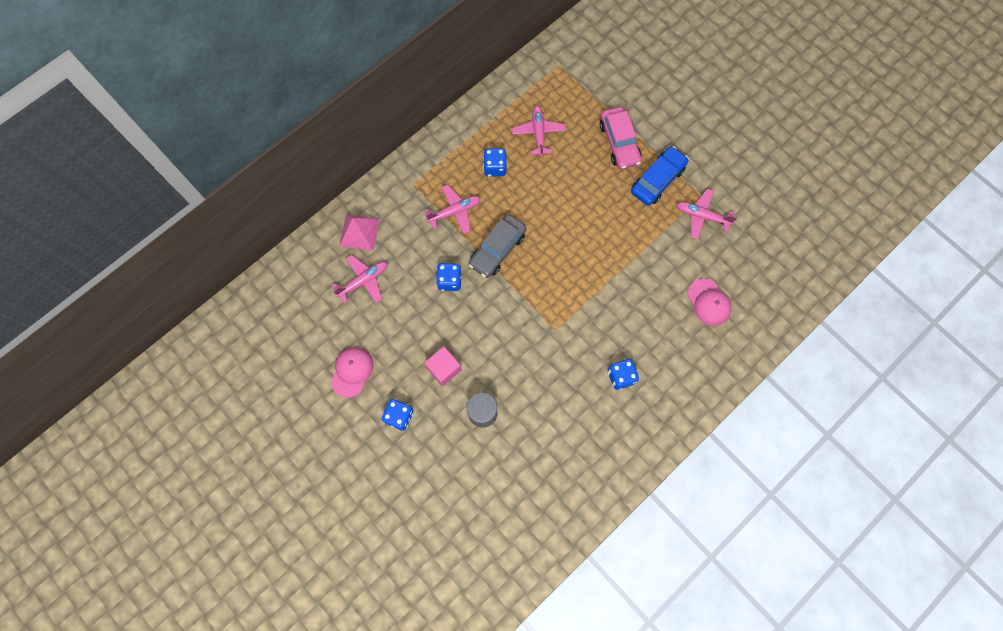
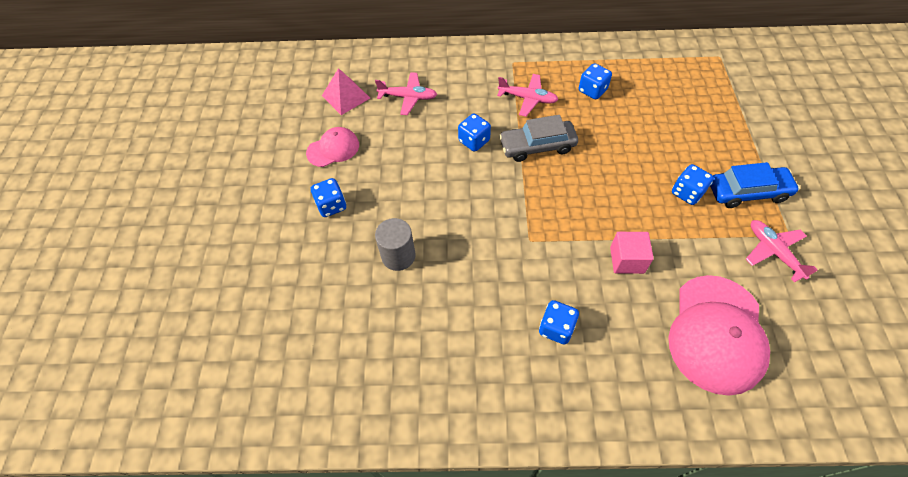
camera: 45 degrees right, 15 degrees down
(359, 232) = (439, 66): pink pyramid -> pink pyramid (346, 96)
(444, 369) = (403, 198): pink cube -> pink cube (627, 260)
(538, 133) = (656, 90): pink plane -> none
(619, 142) = (730, 140): pink car -> none
(622, 210) = (687, 193): none -> blue dice
(708, 302) = (716, 333): pink cap -> pink cap, size x1.85

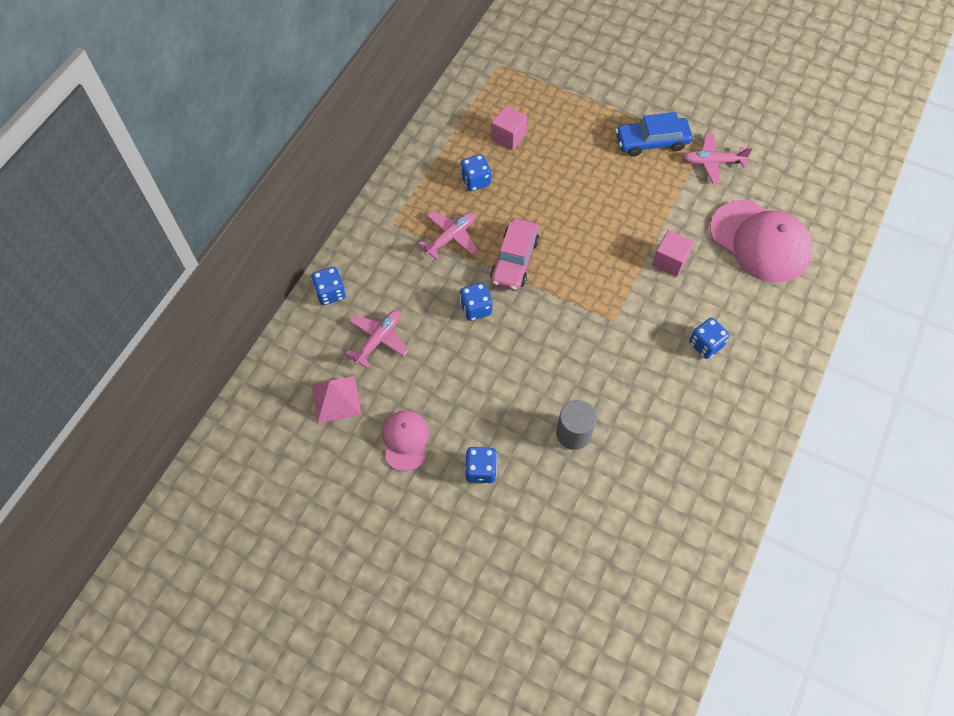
camera: 65 degrees left, 5 degrees up
(537, 146) = (514, 260): grey car -> pink car
(654, 92) = (508, 136): none -> pink cube
(687, 193) = (629, 181): blue dice -> blue dice (330, 293)
(747, 192) = (651, 142): blue car -> blue car turned 120 degrees counterclockwise

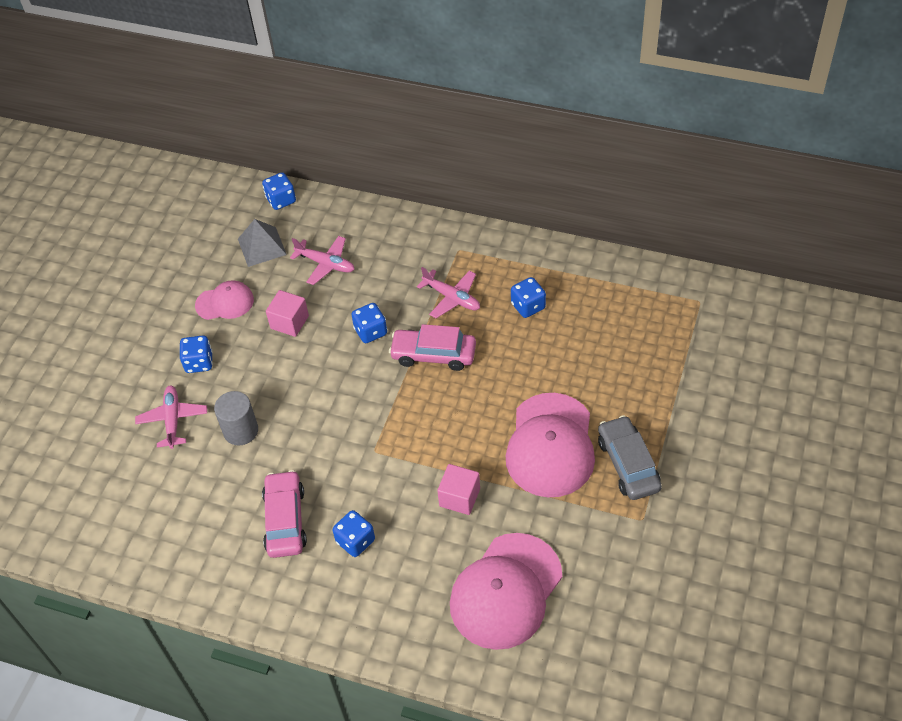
camera: 85 degrees right, 10 degrees down
(330, 293) = (371, 220): blue dice -> blue dice (281, 200)
(336, 399) = (262, 246): pink pyramid -> grey pyramid
(508, 136) = (596, 325): pink cube -> pink cube (289, 322)
(626, 189) = (550, 445): none -> pink cap
(651, 142) = (628, 464): blue car -> grey car
(678, 400) = (285, 520): none -> pink car
(712, 162) = (614, 532): pink plane -> pink plane (173, 420)

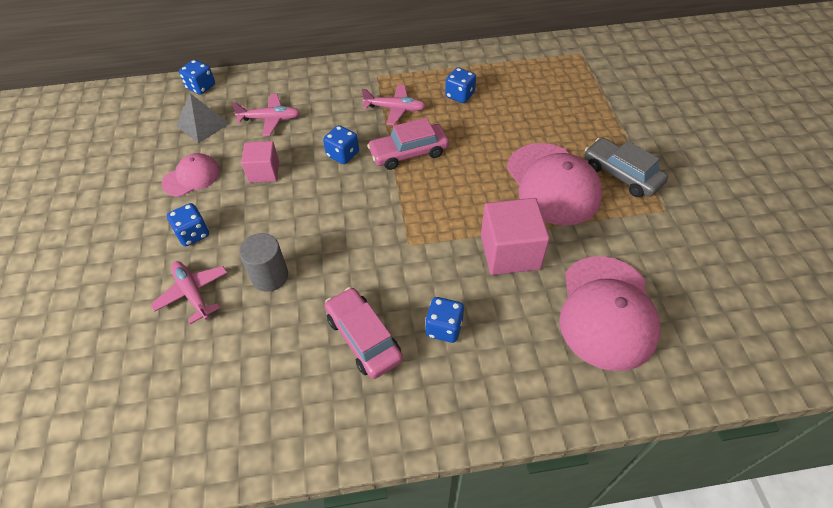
camera: 30 degrees left, 0 degrees up
(459, 497) = (510, 252): pink cube -> pink cube, size x1.60

